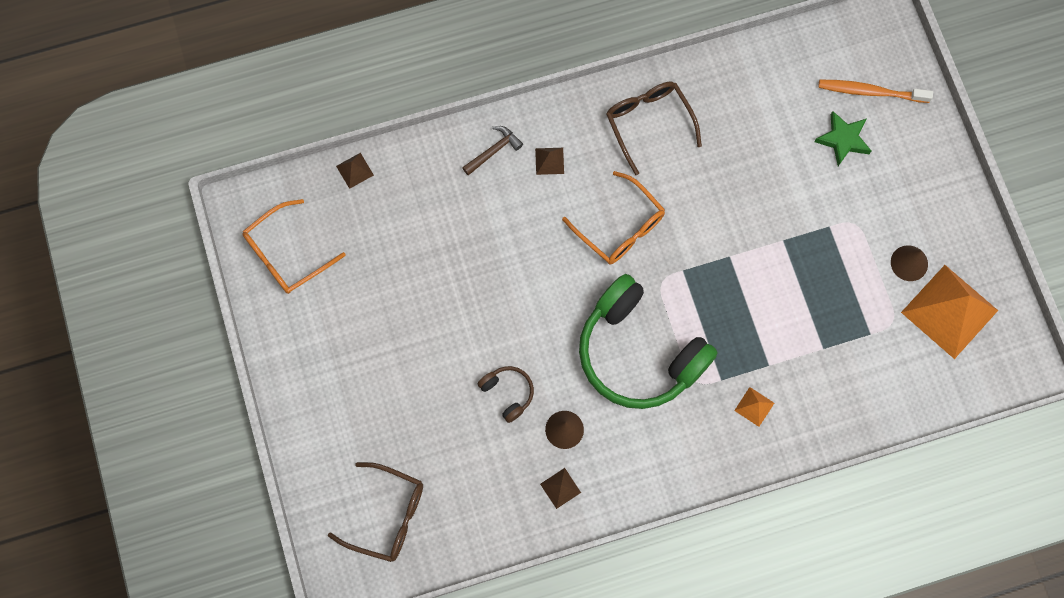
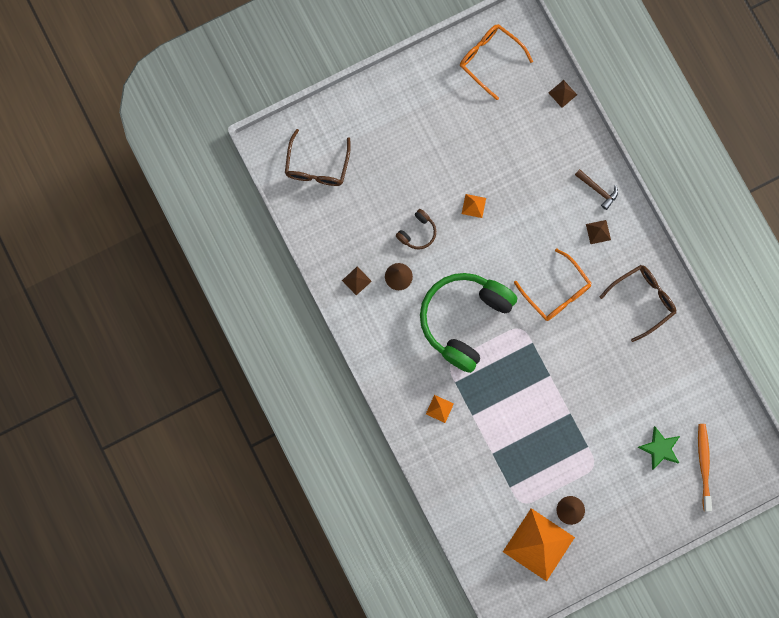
camera: 80 degrees right, 5 degrees up
(485, 312) = (473, 206): none -> orange pyramid
(620, 227) = (556, 292): orange glasses -> orange glasses turned 75 degrees counterclockwise

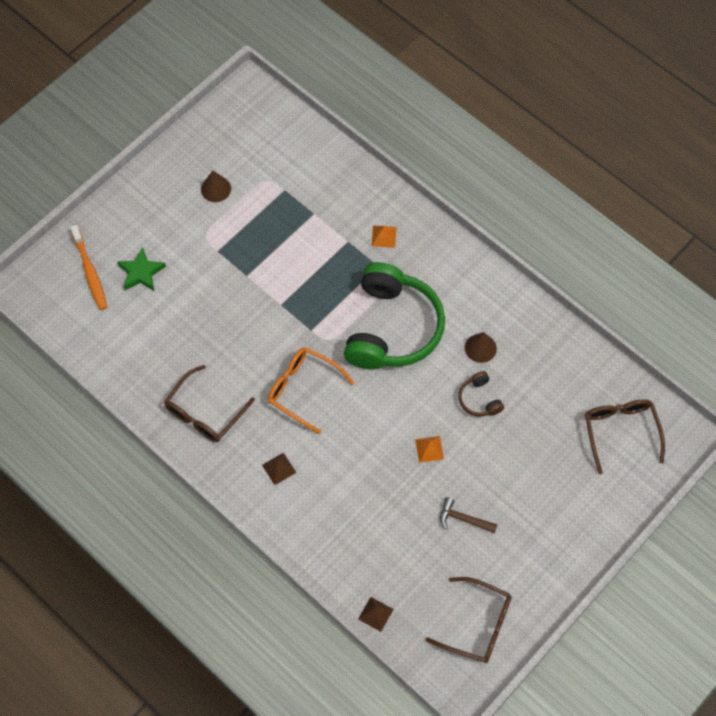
camera: 160 degrees right, 15 degrees down
(356, 280) = (523, 329): brown pyramid -> none
(417, 232) = (479, 399): brown headphones -> brown headphones turned 45 degrees counterclockwise
(490, 59) = (477, 625): orange glasses -> brown glasses
(538, 544) = (237, 150): orange pyramid -> none
(598, 190) = (295, 515): brown hammer -> brown hammer (463, 519)

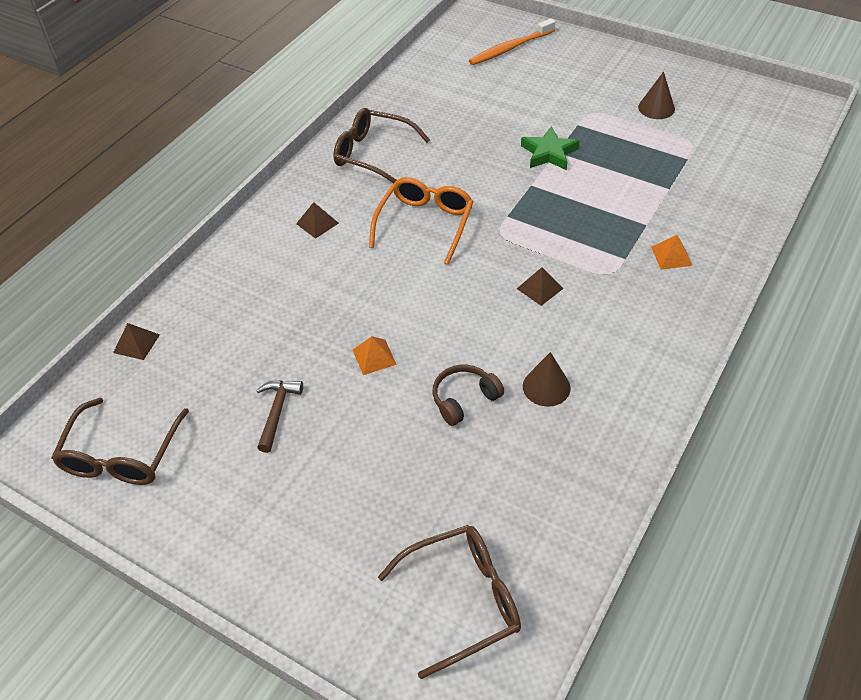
camera: 80 degrees right, 15 degrees down
(141, 273) = (524, 79): green star -> green star (549, 153)
(392, 328) = (539, 288): green headphones -> brown pyramid

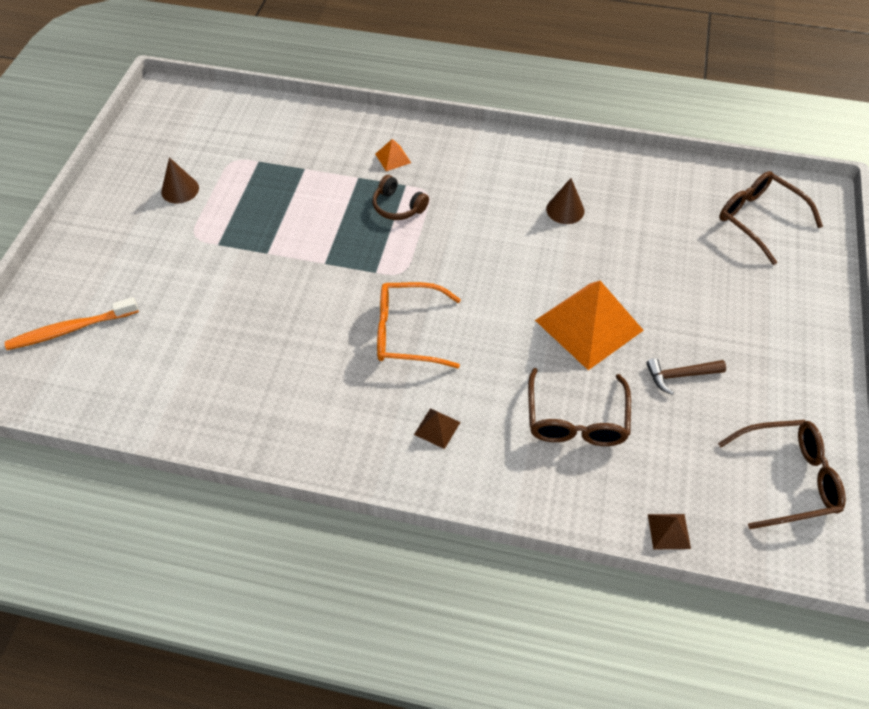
camera: 110 degrees left, 5 degrees up
(373, 154) = (306, 412): brown glasses -> brown glasses (576, 420)
(374, 357) = (589, 325): orange pyramid -> orange pyramid, size x2.40
(464, 399) = (601, 255): brown headphones -> brown headphones (398, 206)
(510, 48) = (70, 329): orange toothbrush -> orange toothbrush turned 120 degrees clockwise
(539, 288) = (462, 232): brown pyramid -> none
(549, 153) = (271, 258): green star -> none

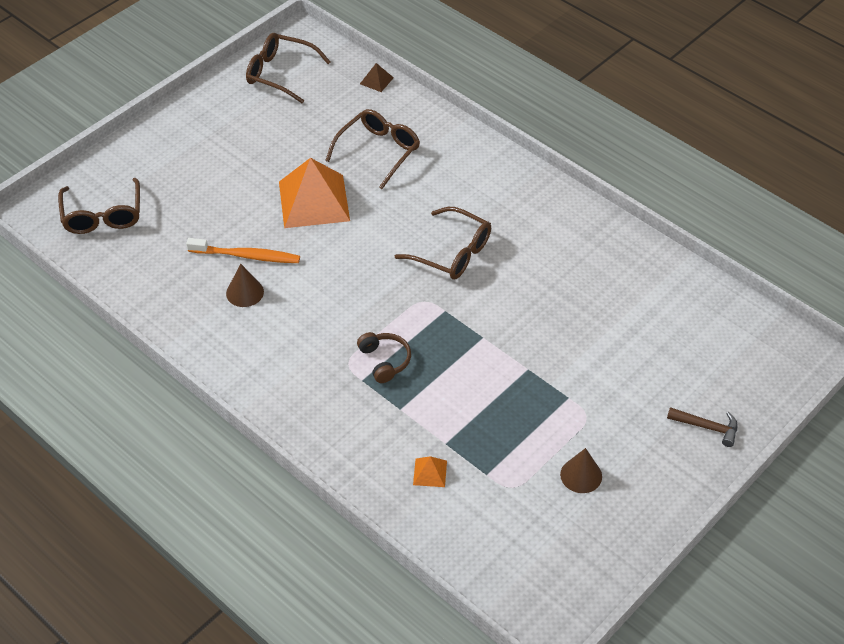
camera: 150 degrees left, 5 degrees down
(70, 329) = (726, 372): orange toothbrush -> orange toothbrush (247, 256)
(393, 158) = (353, 414): orange pyramid -> orange pyramid (430, 472)
(407, 333) = (452, 253): orange glasses -> brown glasses
(437, 428) = (475, 185): brown pyramid -> none
(680, 375) = (284, 146): brown hammer -> brown hammer (707, 427)

